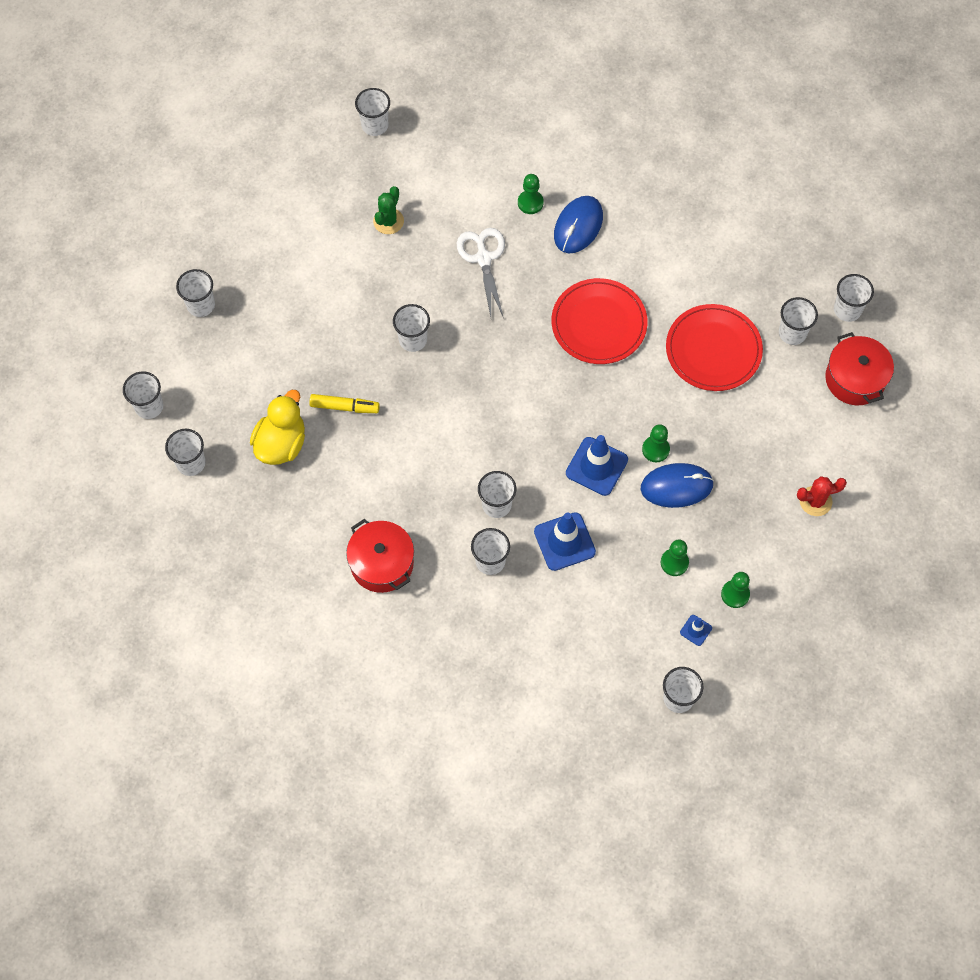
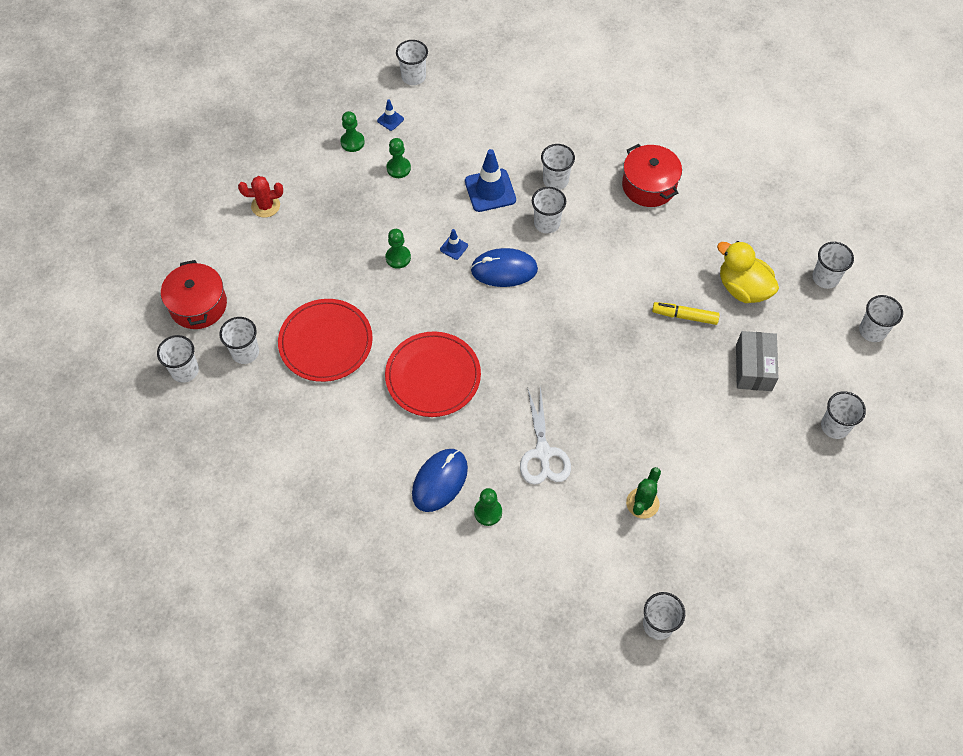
camera: 175 degrees left, 5 degrees down
(276, 357) = (753, 367): none -> grey box
(281, 443) = (743, 288): yellow duck -> yellow duck turned 105 degrees clockwise
(413, 339) = (618, 374): white cup -> none
(596, 466) = (454, 247): blue traffic cone -> blue traffic cone, size x0.49
(676, 486) = (385, 226): blue mouse -> blue mouse (504, 269)

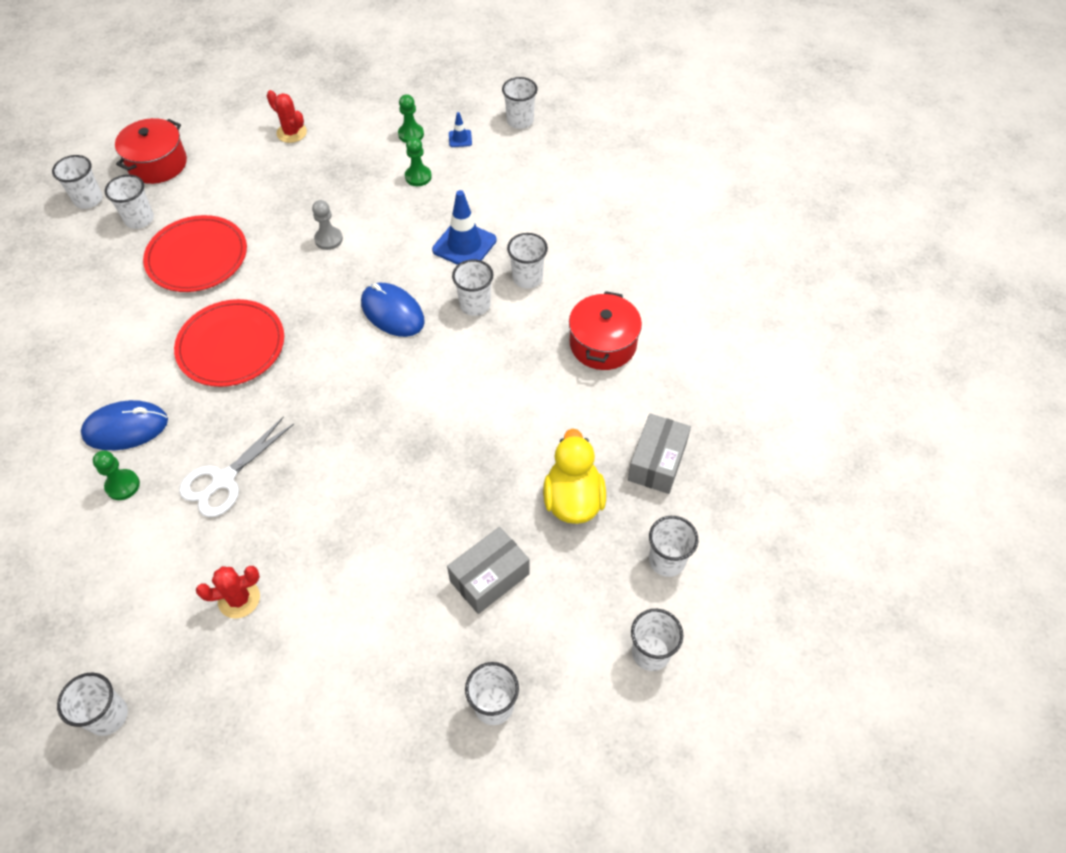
camera: 45 degrees right, 5 degrees down
(398, 257) = (328, 239): green pawn -> grey pawn
(454, 247) = (378, 265): blue traffic cone -> none
(642, 503) = (239, 599): green cactus -> red cactus
(684, 316) = (488, 477): yellow marker -> none
(759, 229) = (657, 462): none -> grey box

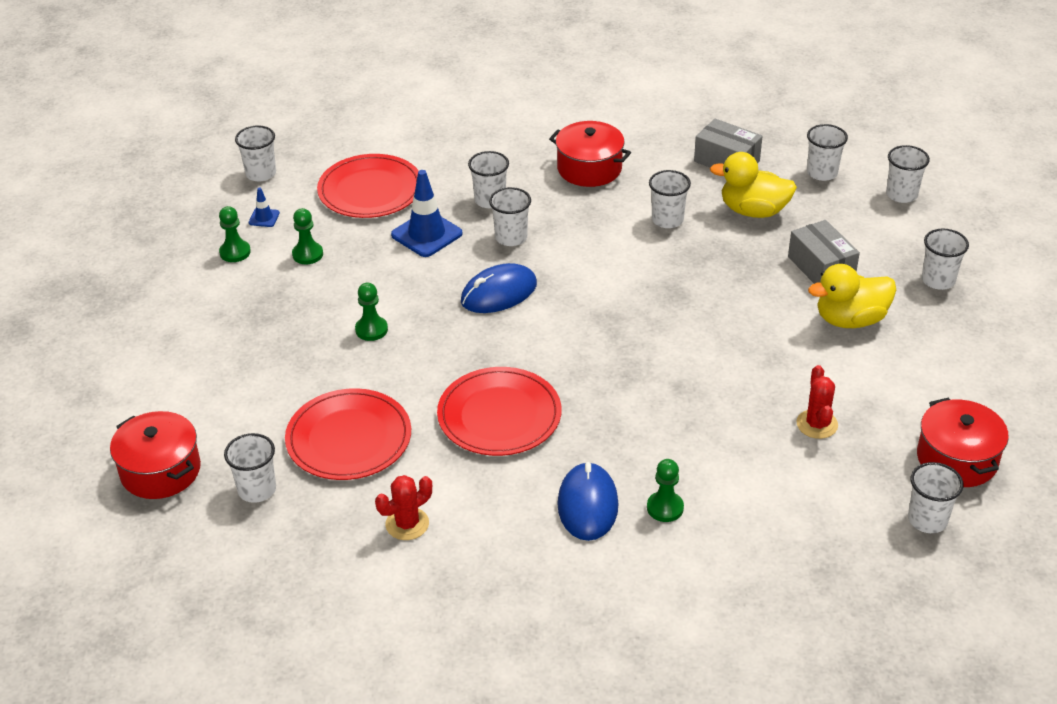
camera: 75 degrees left, 15 degrees down
(88, 199) = (192, 540): white cup -> white cup (667, 220)
(196, 741) = (957, 459): none -> red pot
(224, 480) = (677, 429): white scissors -> none
(291, 133) = (174, 346): red cactus -> red cactus (407, 524)
(328, 239) = (371, 329): grey pawn -> green pawn
(406, 615) = (850, 320): none -> yellow duck
(517, 193) = (370, 190): none -> red plate

